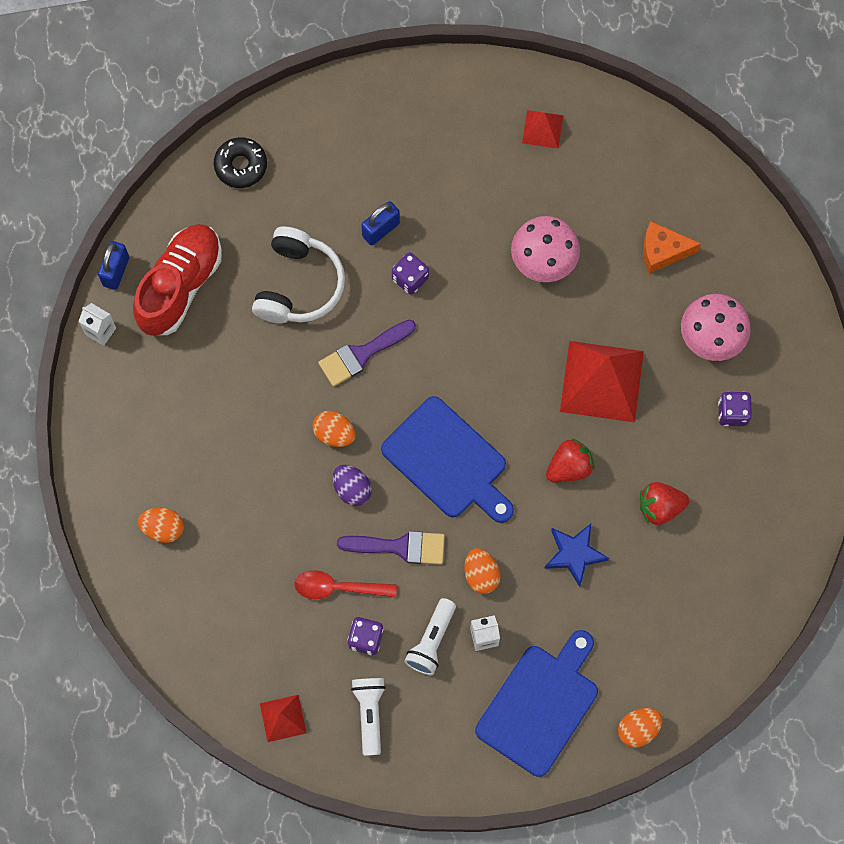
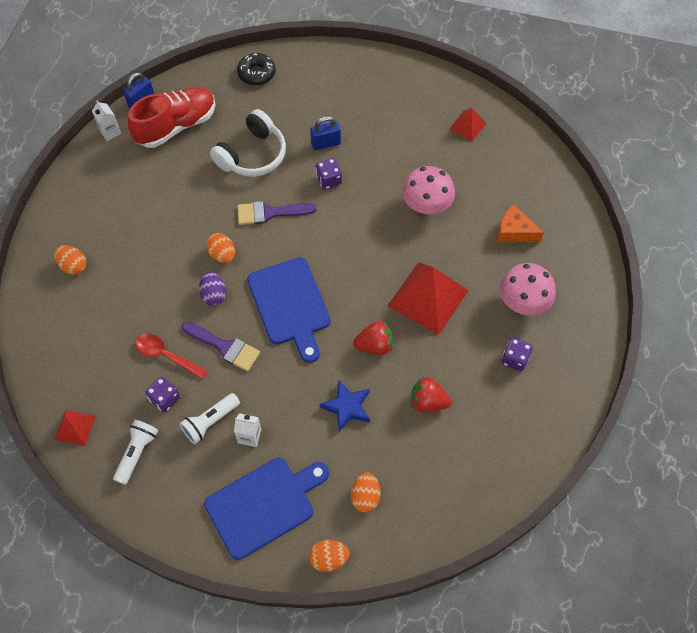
camera: 25 degrees right, 10 degrees down
(481, 575) = (271, 391): orange egg -> orange egg (365, 496)

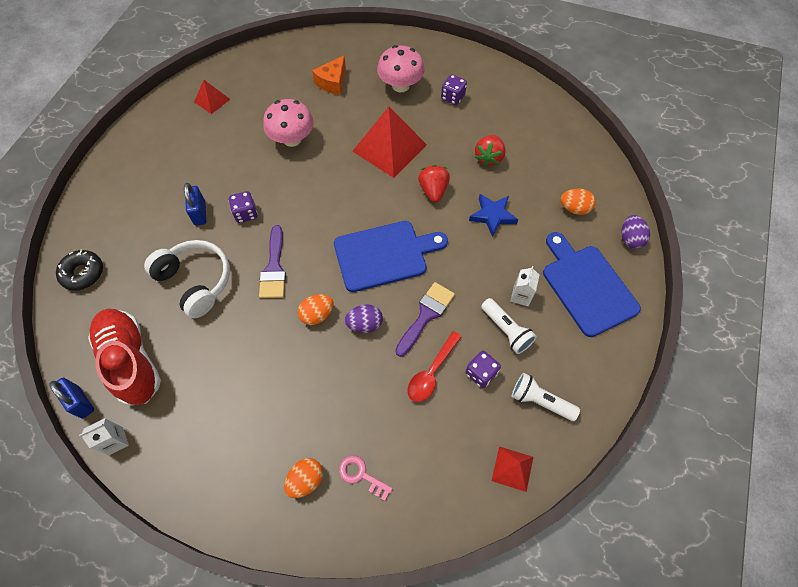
camera: 85 degrees left, 0 degrees up
(75, 306) = (361, 475): none -> pink key
(329, 558) = (630, 239): orange egg -> purple egg

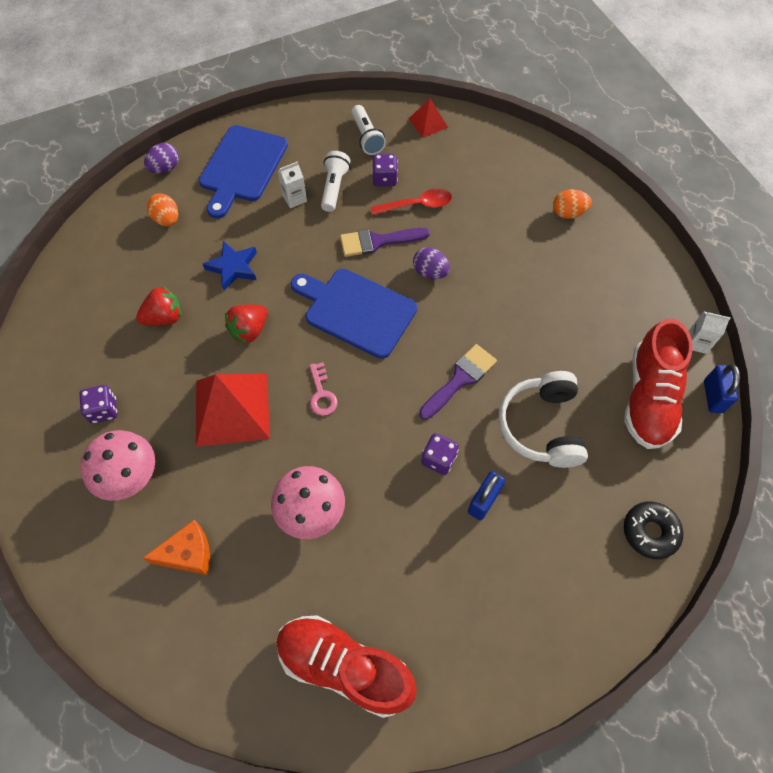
camera: 135 degrees left, 0 degrees up
(212, 100) = (344, 667): red pyramid -> red shoe
(317, 315) = (460, 309): orange egg -> none
(361, 475) = (528, 188): pink key -> pink key (321, 393)

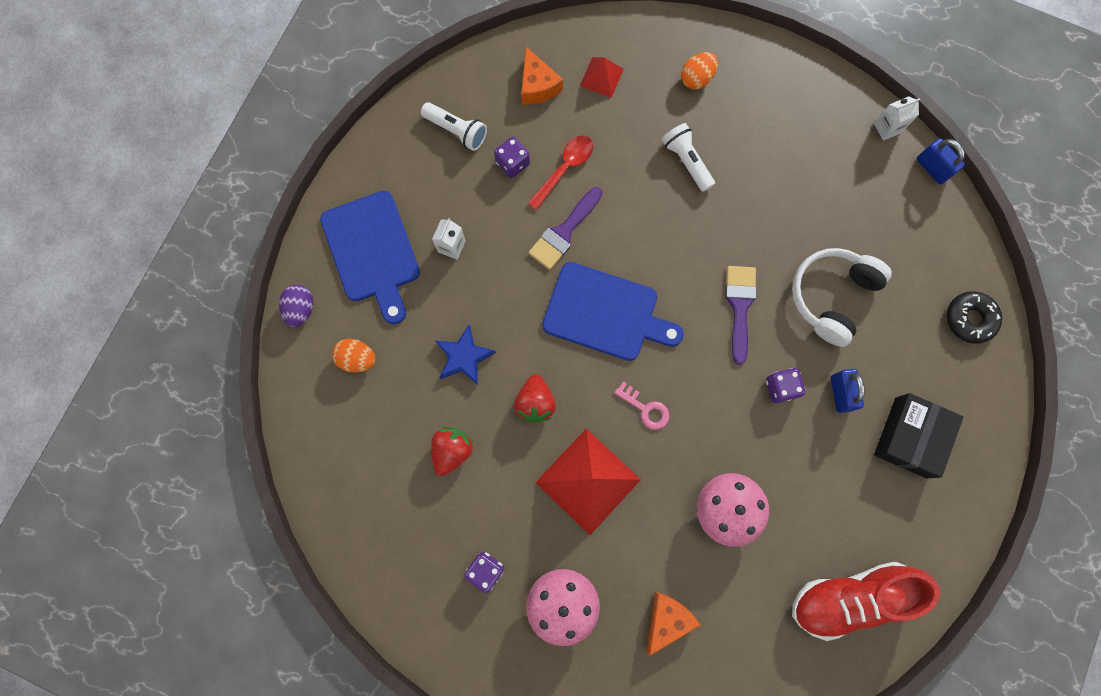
camera: 40 degrees left, 15 degrees up
(334, 188) = (476, 207): white flashlight -> white flashlight (686, 161)
(356, 311) = (605, 313): blue cutting board -> blue cutting board turned 150 degrees counterclockwise
(428, 123) = (498, 72): red pyramid -> red pyramid (601, 77)
(430, 272) = (633, 227): purple egg -> none
(447, 146) = (537, 85): none -> orange cheese
(514, 583) = (910, 437): none -> black box
(542, 426) = (832, 296): white headphones -> white headphones turned 75 degrees clockwise
(649, 398) = (888, 207): red shoe -> none

